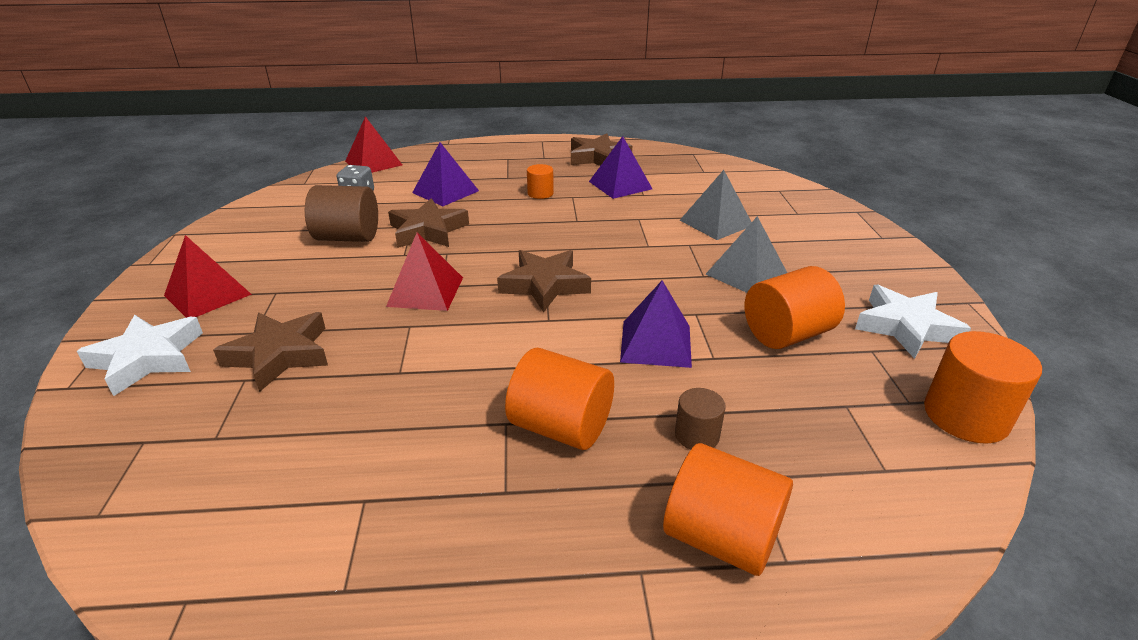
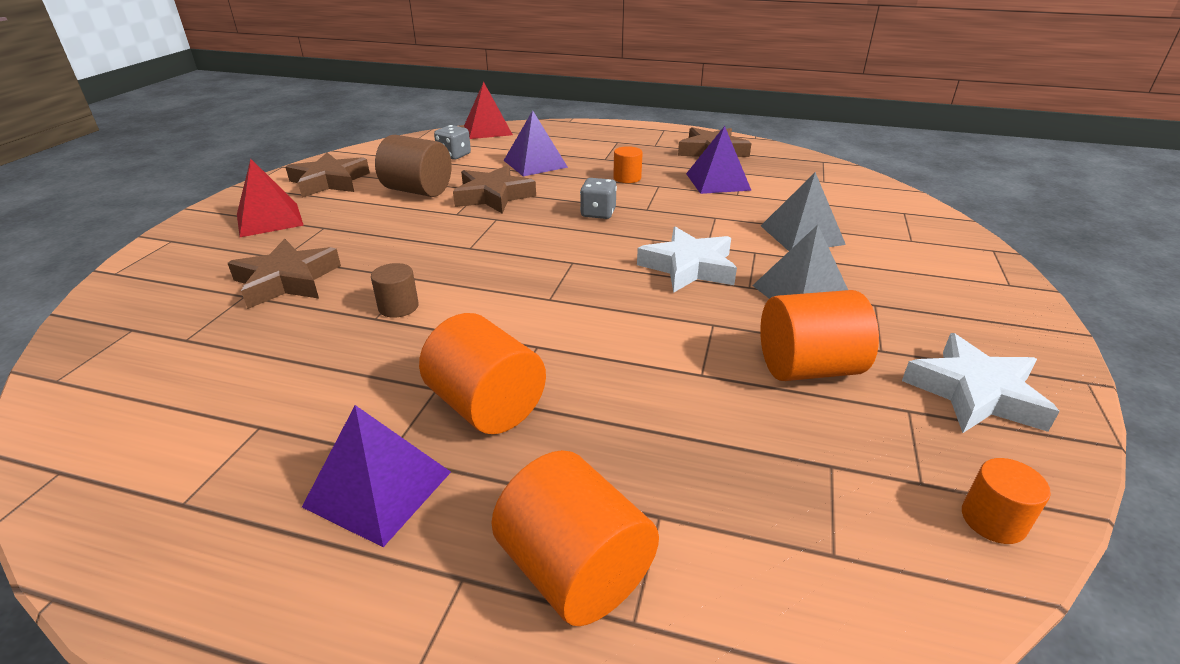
camera: 20 degrees right, 0 degrees up
(148, 359) = (186, 262): white star -> white star (688, 267)
(425, 291) = (451, 250): red pyramid -> none
(537, 231) = (598, 213): none -> grey dice
(544, 285) = (569, 265): brown star -> brown star (329, 181)
(655, 343) = (646, 345): purple pyramid -> purple pyramid (378, 488)
(697, 435) = (624, 452): brown cylinder -> brown cylinder (398, 307)
(965, 416) = (993, 520): orange cylinder -> orange cylinder, size x0.55

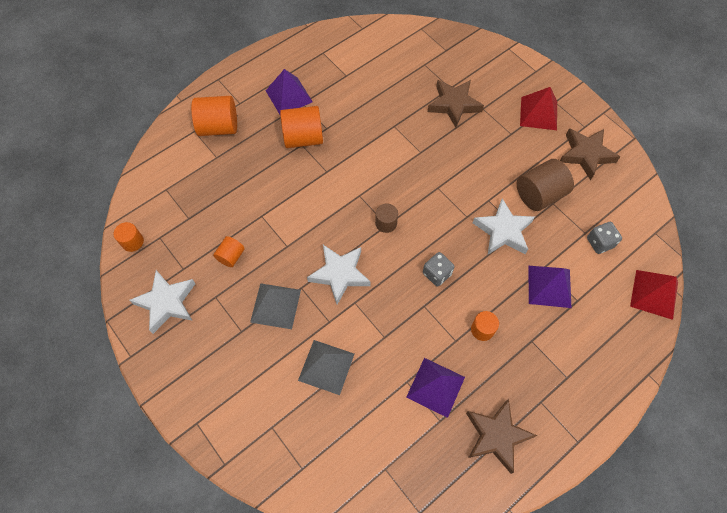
camera: 125 degrees right, 30 degrees up
(398, 307) = (397, 137): brown cylinder -> brown cylinder (386, 223)
(493, 196) = (503, 231): brown star -> white star
(808, 368) = (231, 256): orange cylinder -> orange cylinder, size x0.55

